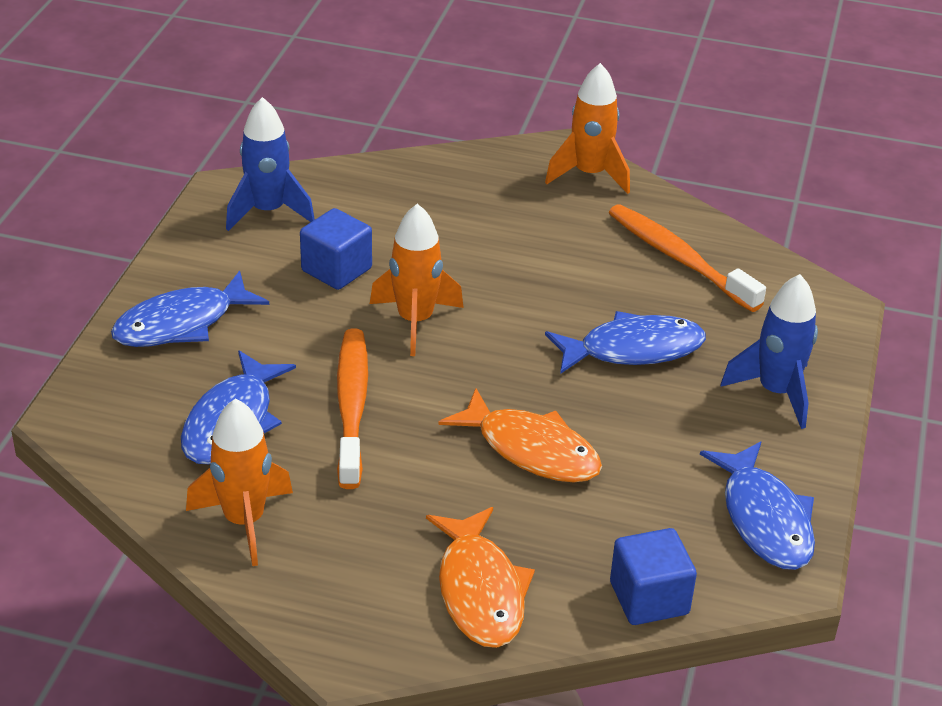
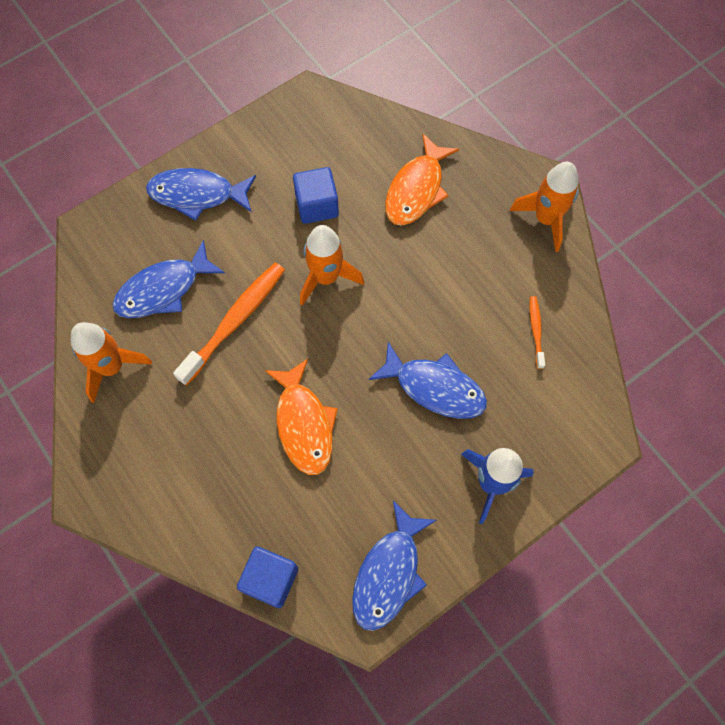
camera: 40 degrees right, 30 degrees up
(268, 211) = (318, 131): blue rocket -> none
(480, 591) = (187, 505): orange fish -> orange fish (416, 189)
(679, 258) = (536, 331): orange toothbrush -> orange toothbrush, size x0.50

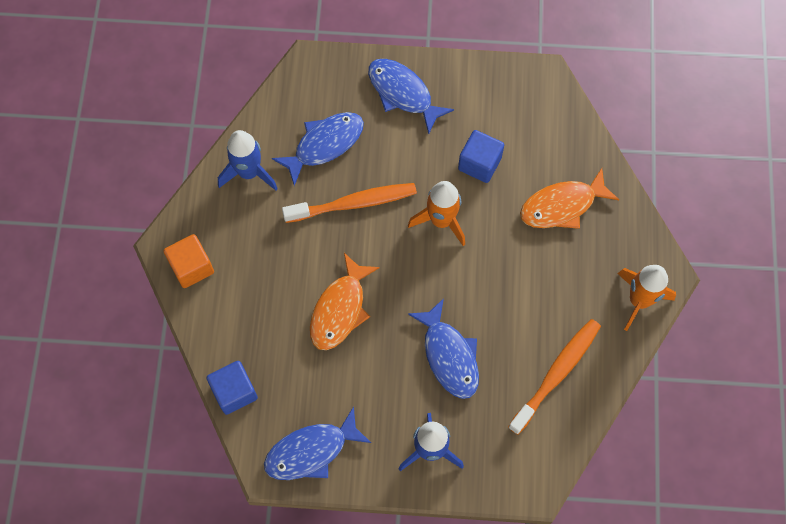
camera: 40 degrees right, 0 degrees up
(112, 367) = (249, 172): orange rocket -> blue rocket
(129, 496) = (191, 267): none -> orange cube
(163, 289) = (324, 144): blue fish -> blue fish turned 135 degrees clockwise
(536, 331) = (556, 374): orange toothbrush -> orange toothbrush, size x2.02

